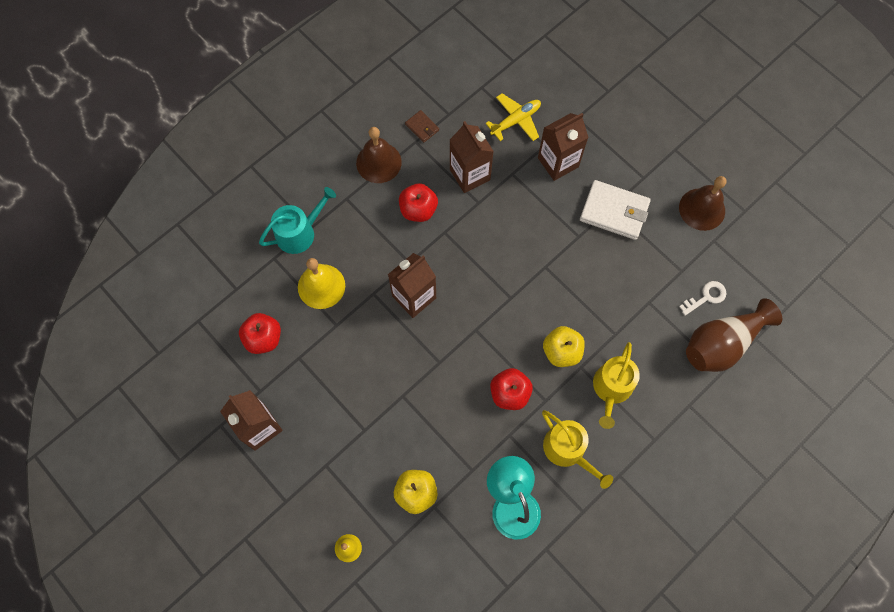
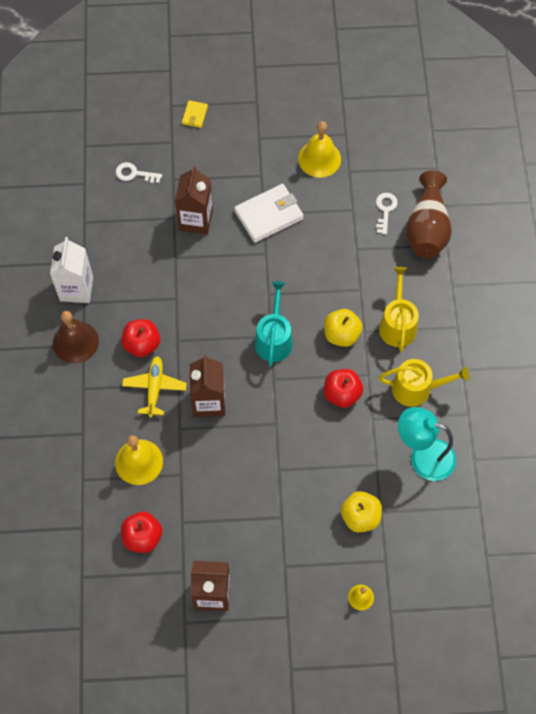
camera: 50 degrees left, 5 degrees down
(299, 232) = (79, 444): turquoise watering can -> turquoise watering can (274, 339)
(422, 127) = (76, 289): brown wallet -> white carton
(470, 174) = (148, 286): brown carton -> none
(516, 121) = (135, 221): yellow plane -> yellow plane (154, 388)
(555, 87) = (134, 174): none -> white key
(611, 389) = (397, 324): yellow watering can -> yellow watering can turned 150 degrees counterclockwise
(647, 88) = (195, 115): none -> yellow wallet
(702, 209) = (319, 159): brown bell -> yellow bell

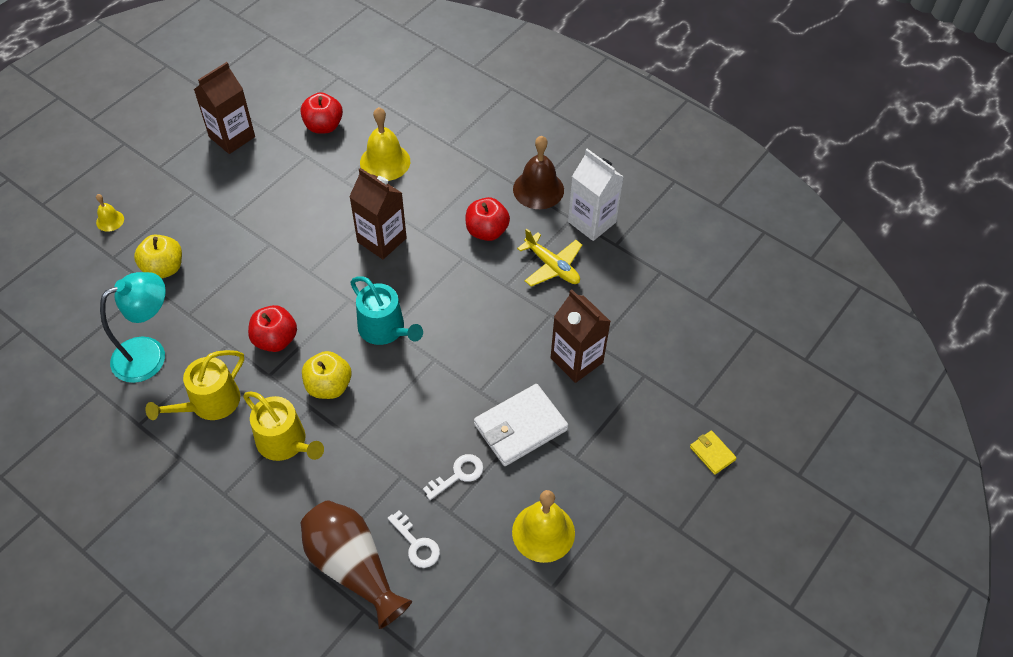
camera: 130 degrees right, 10 degrees down
(134, 174) = (681, 347): white key -> white key (458, 475)
(154, 388) = (436, 213): yellow plane -> yellow plane (552, 266)
(268, 215) = (520, 427): white wallet -> white wallet turned 45 degrees clockwise

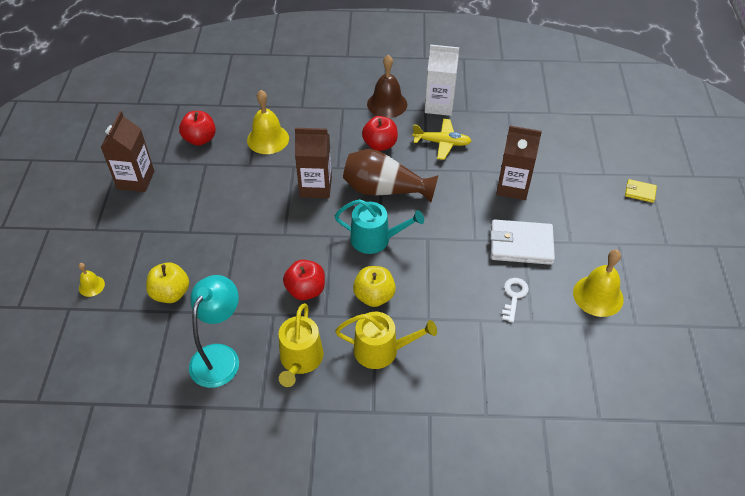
camera: 35 degrees left, 5 degrees down
(353, 567) = (508, 396): brown vase -> brown vase (384, 190)
(416, 544) = (532, 354): white key -> none
(520, 427) = (521, 245): white wallet -> white wallet turned 75 degrees clockwise

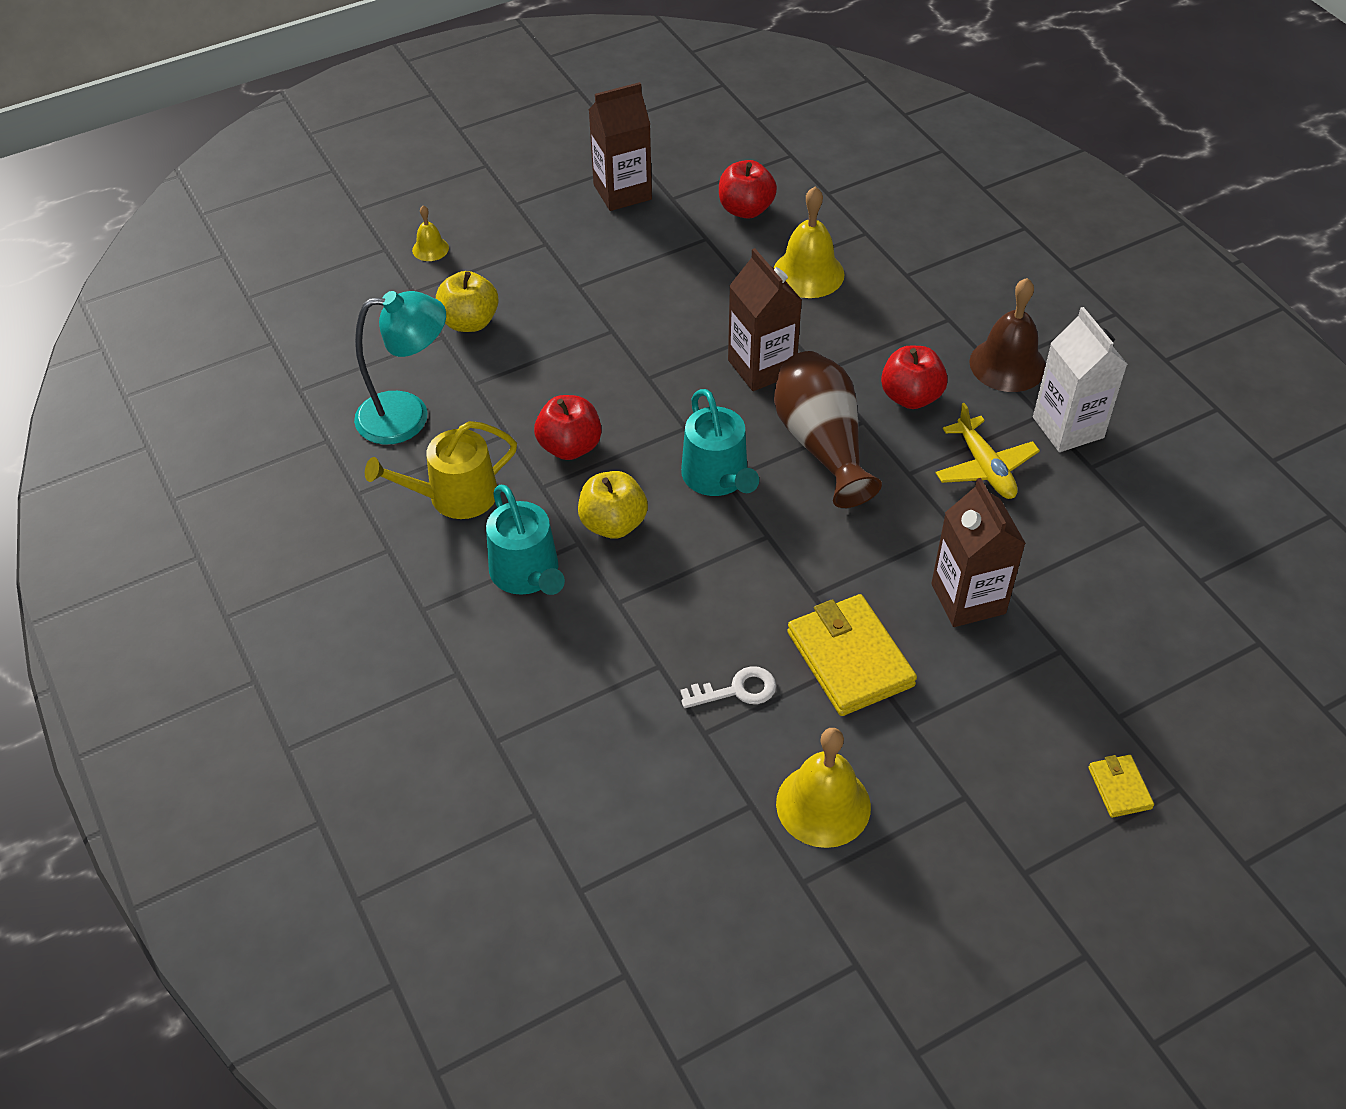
camera: 60 degrees right, 0 degrees up
(381, 350) = (527, 574): yellow watering can -> turquoise watering can
(521, 245) = (850, 659): white wallet -> yellow wallet

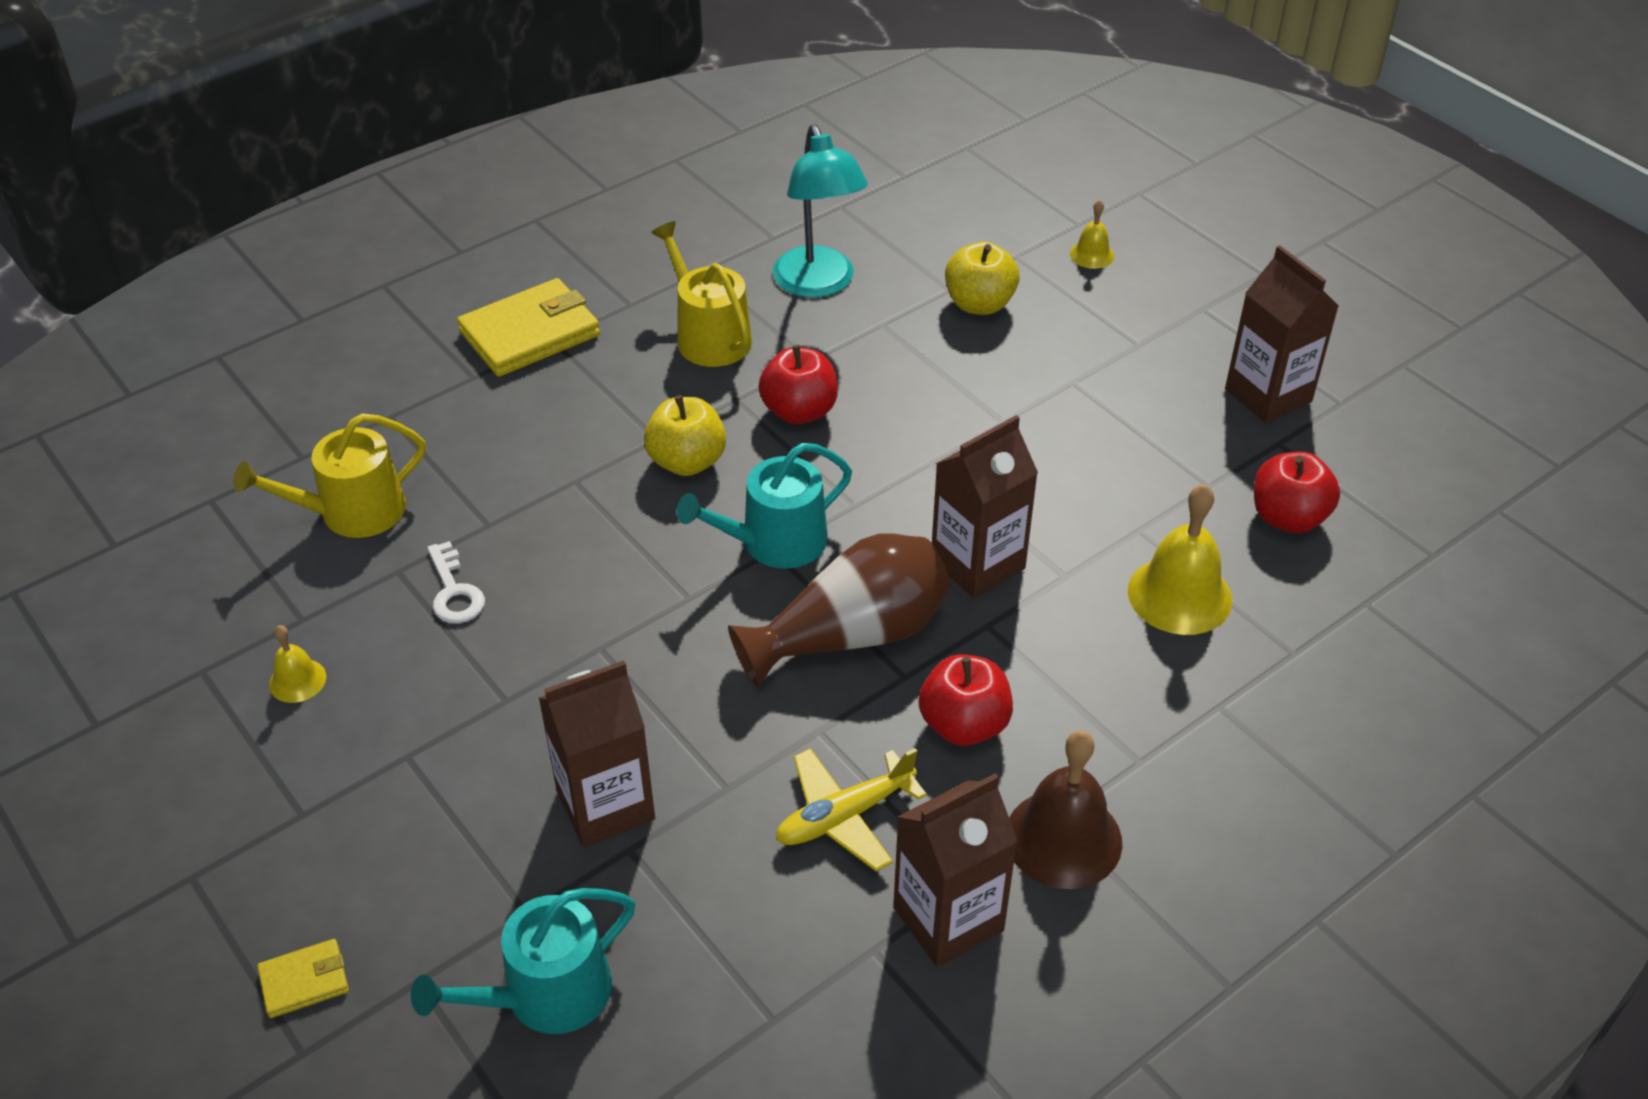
camera: 80 degrees right, 5 degrees down
(527, 574) = (606, 405): turquoise watering can -> turquoise watering can (546, 995)
(623, 768) = (352, 512): none -> yellow watering can
(823, 805) = (297, 680): yellow bell -> yellow bell, size x0.52
(850, 659) = (502, 689): yellow wallet -> yellow wallet (530, 333)
(1068, 427) = (948, 919): white carton -> brown carton

